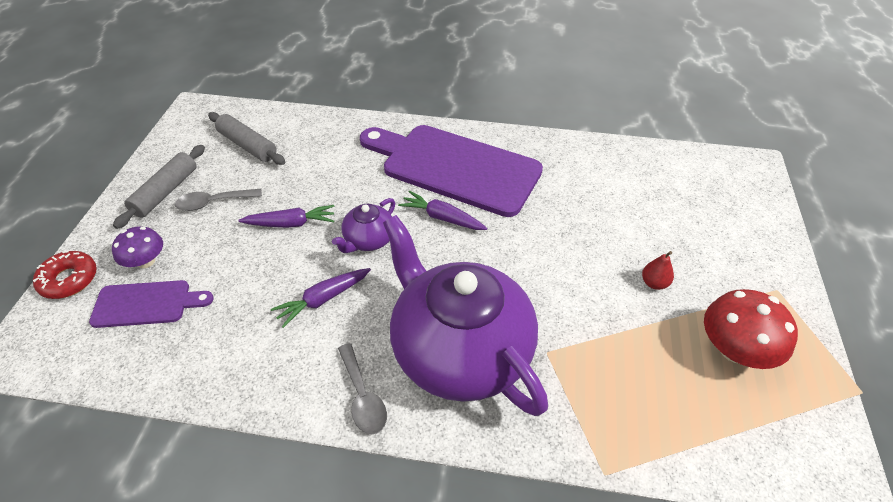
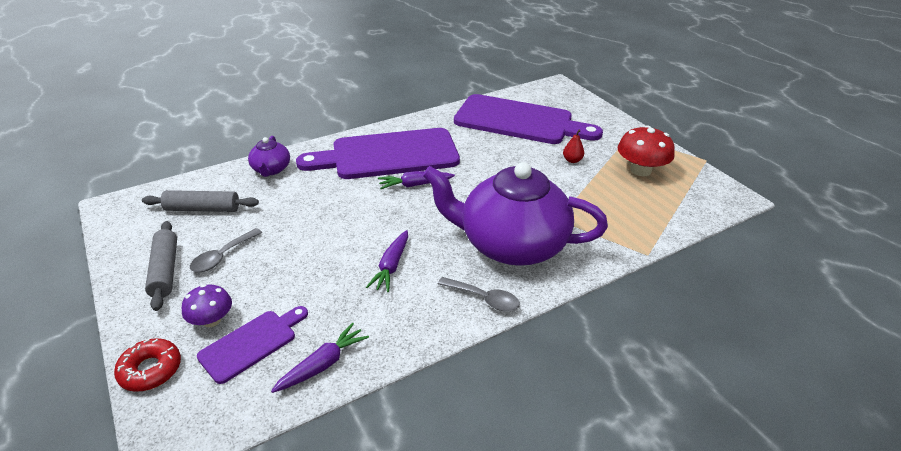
camera: 40 degrees left, 10 degrees down
(291, 223) = (308, 238): purple carrot -> purple carrot (323, 364)
(368, 240) = (380, 219): purple teapot -> purple teapot (271, 169)
(646, 194) = (519, 121): none -> purple cutting board

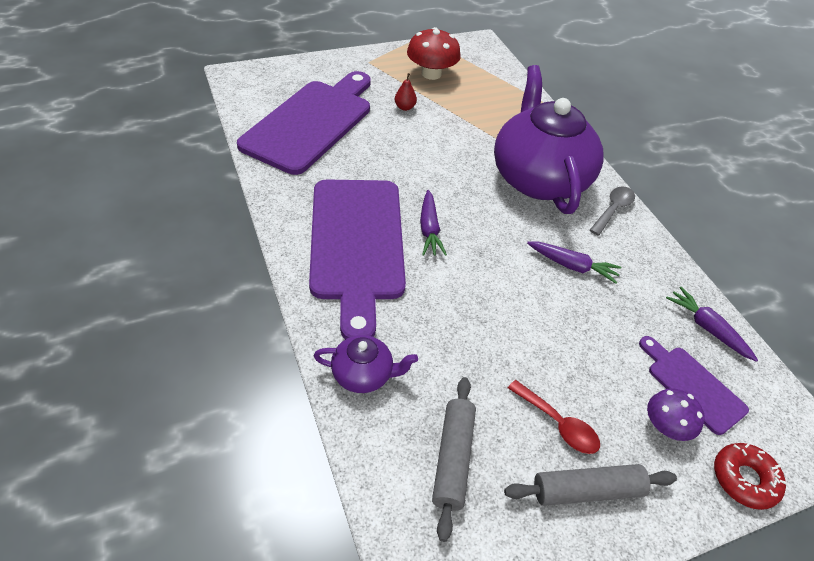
camera: 85 degrees left, 10 degrees up
(223, 256) = (557, 424): grey spoon -> red spoon
(511, 244) = (539, 178): purple teapot -> purple teapot turned 150 degrees clockwise

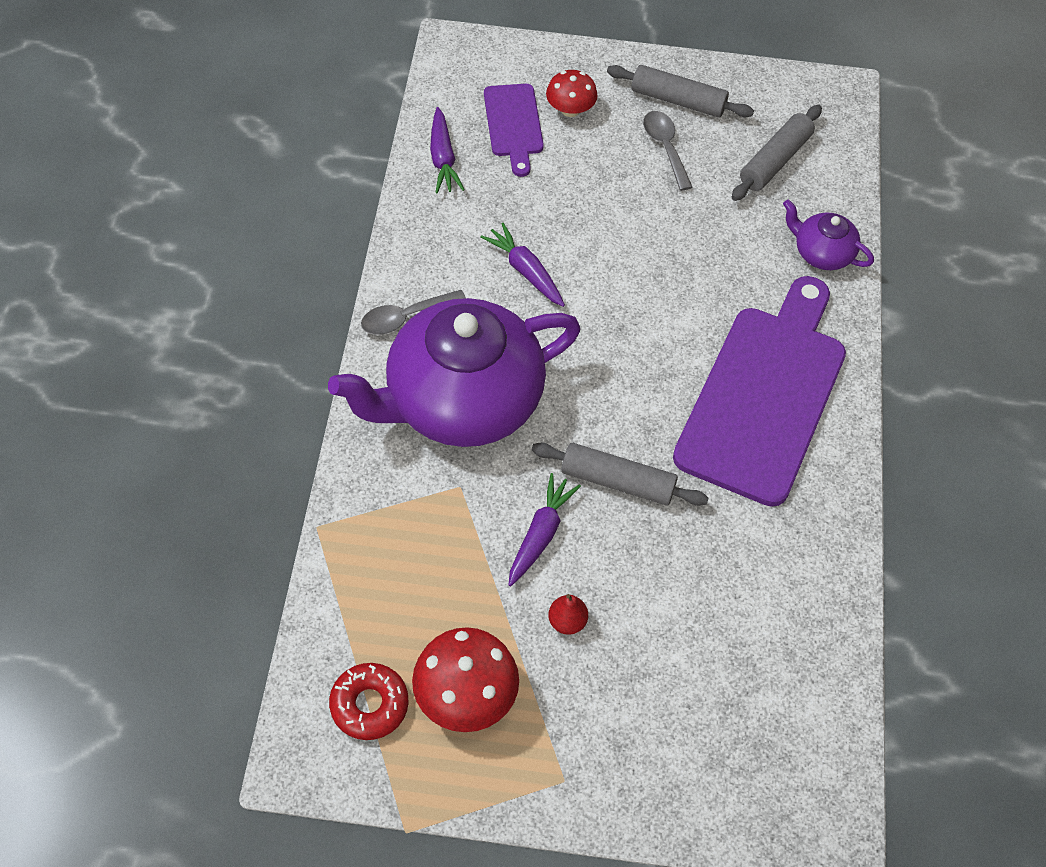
camera: 150 degrees left, 10 degrees up
(311, 122) = (739, 643): purple cutting board -> none
(420, 169) = (617, 481): none -> grey rolling pin
(429, 229) = (663, 382): purple carrot -> purple carrot (540, 534)
(539, 178) = (461, 401): purple teapot -> purple teapot turned 45 degrees clockwise
(557, 424) = (665, 148): red spoon -> grey spoon
(666, 426) = (570, 109): purple mushroom -> red mushroom
(744, 479) = (541, 57): red donut -> red donut (369, 705)

